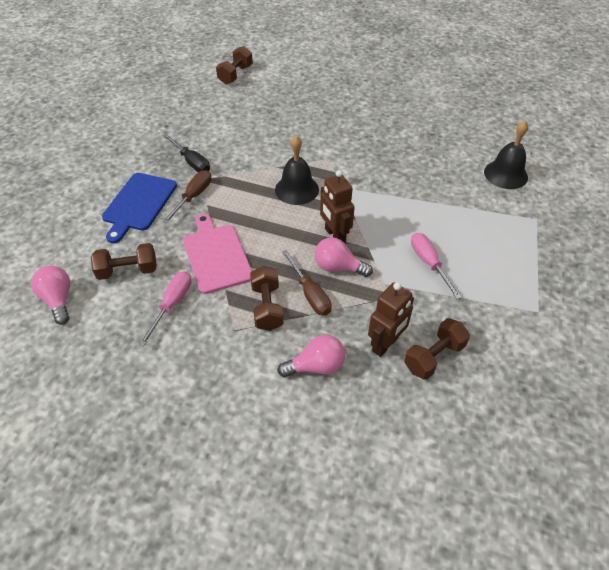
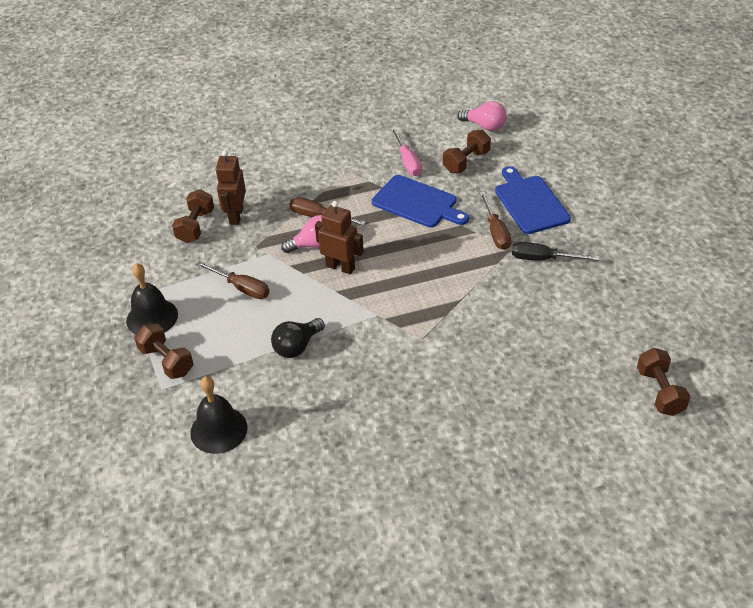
camera: 145 degrees right, 5 degrees down
(216, 255) = (417, 203): pink cutting board -> blue cutting board
(267, 307) = (341, 193): brown dumbbell -> brown dumbbell (166, 361)
(297, 189) = (416, 288): black bell -> black bell (152, 317)
(316, 366) = (273, 181): pink light bulb -> none
(417, 196) = (297, 346): none -> black light bulb
(429, 263) = (241, 288): pink screwdriver -> brown screwdriver

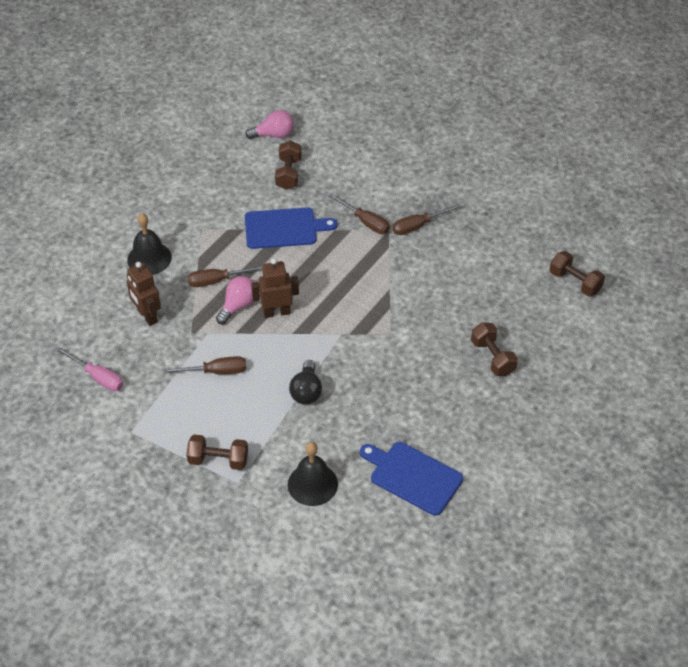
camera: 40 degrees left, 5 degrees up
(152, 317) = (169, 435): black bell -> black bell (149, 258)
(196, 226) = (122, 343): brown dumbbell -> brown dumbbell (492, 357)
(407, 161) = (242, 196): pink screwdriver -> pink screwdriver (98, 377)
(530, 202) = (368, 185): blue cutting board -> blue cutting board (412, 476)
(543, 259) = (418, 226): black screwdriver -> brown screwdriver

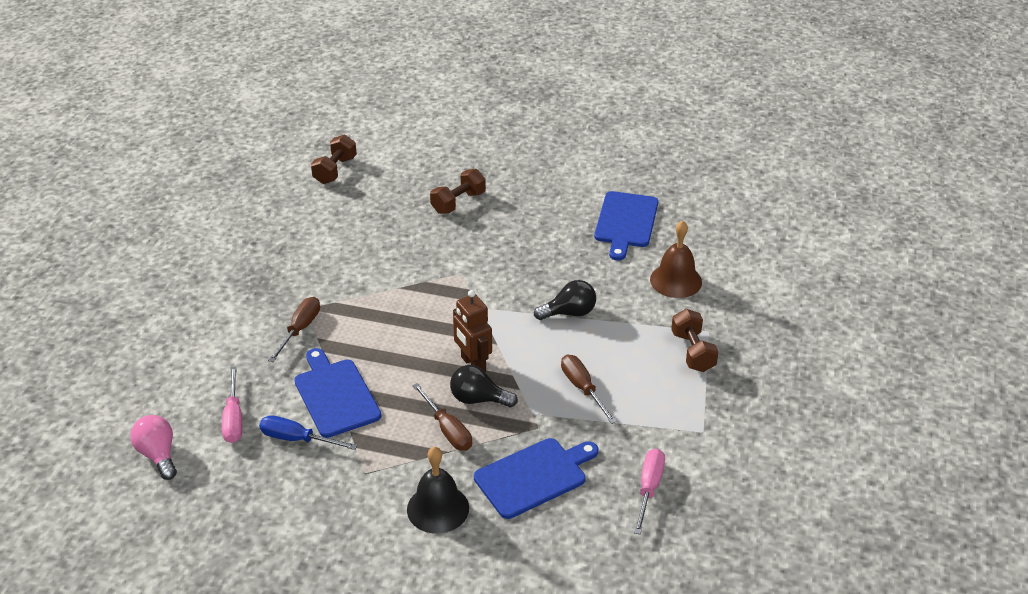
camera: 110 degrees left, 10 degrees down
(147, 316) = (534, 476): brown robot -> blue cutting board
(238, 306) = (478, 399): pink light bulb -> black light bulb
(251, 201) = (297, 439): none -> blue screwdriver
(288, 174) = (234, 418): brown dumbbell -> pink screwdriver
(312, 484) = (676, 280): black bell -> brown bell
(418, 226) = (292, 287): brown screwdriver -> none

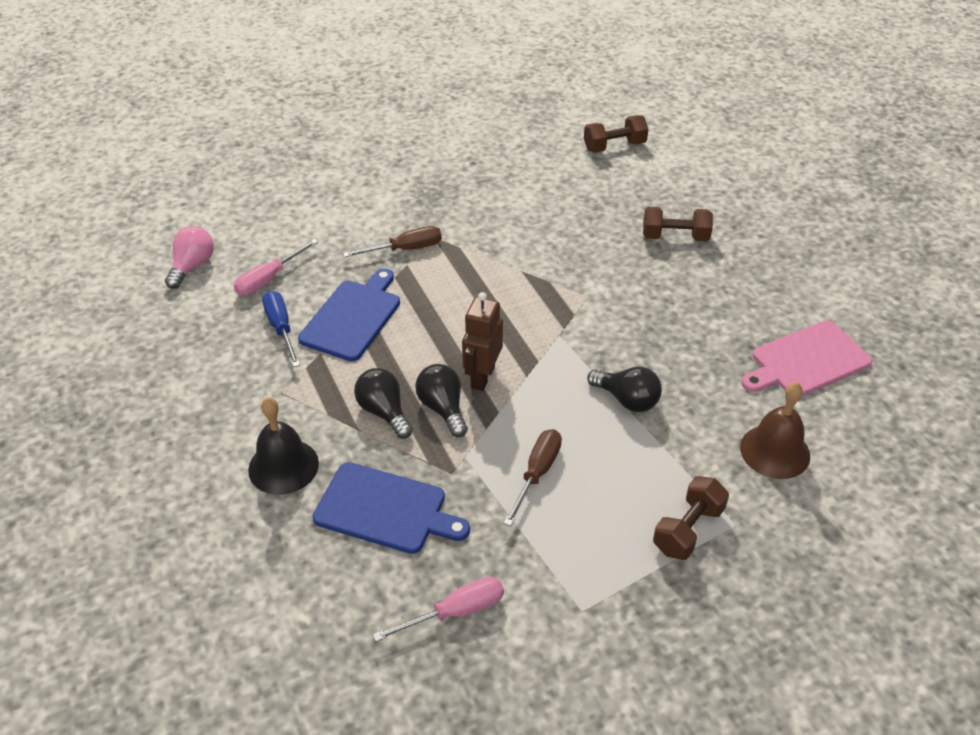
camera: 50 degrees right, 5 degrees up
(447, 430) = (384, 412): brown screwdriver -> black light bulb
(626, 222) = (807, 361): blue cutting board -> pink cutting board

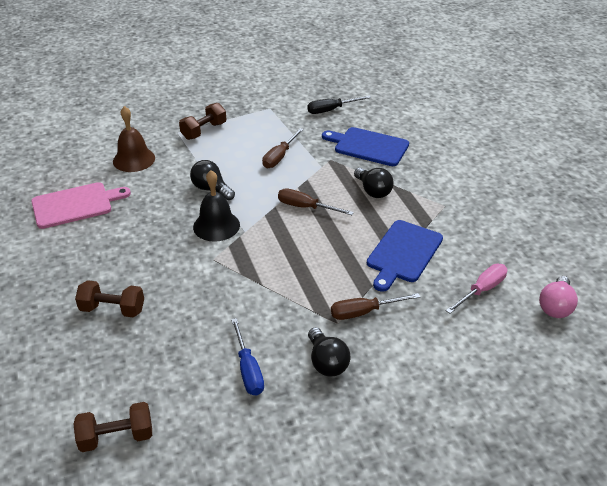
camera: 175 degrees left, 5 degrees down
(281, 328) = (458, 248): blue screwdriver -> blue screwdriver (248, 369)
(283, 466) = (432, 167): black bell -> black bell (216, 226)
(443, 408) = (334, 191): black light bulb -> black light bulb (327, 362)
(455, 612) = (331, 110): pink screwdriver -> black screwdriver
(482, 377) = (306, 207): brown robot -> brown screwdriver

